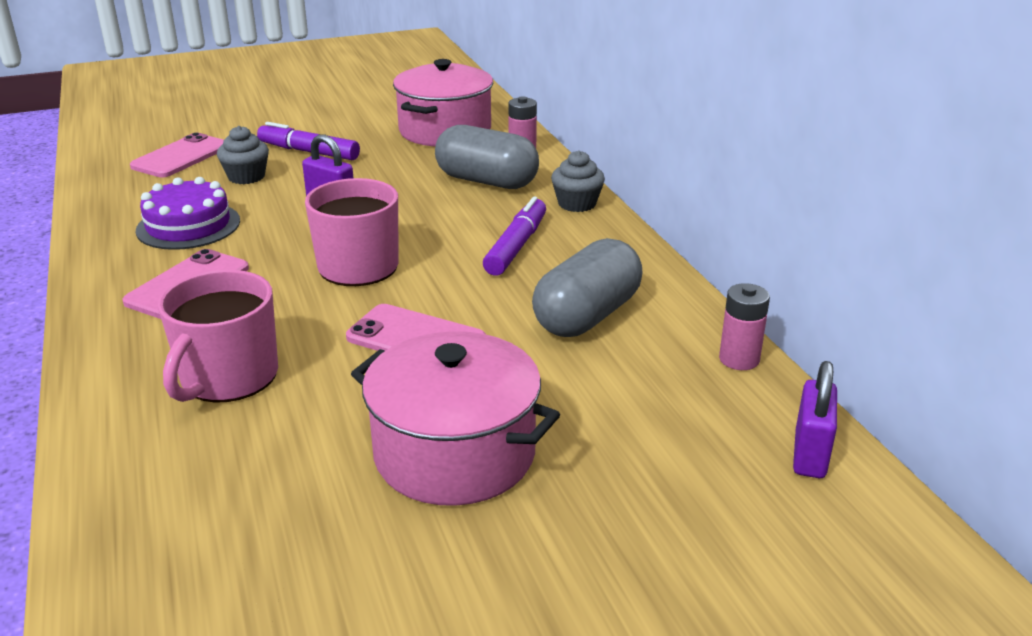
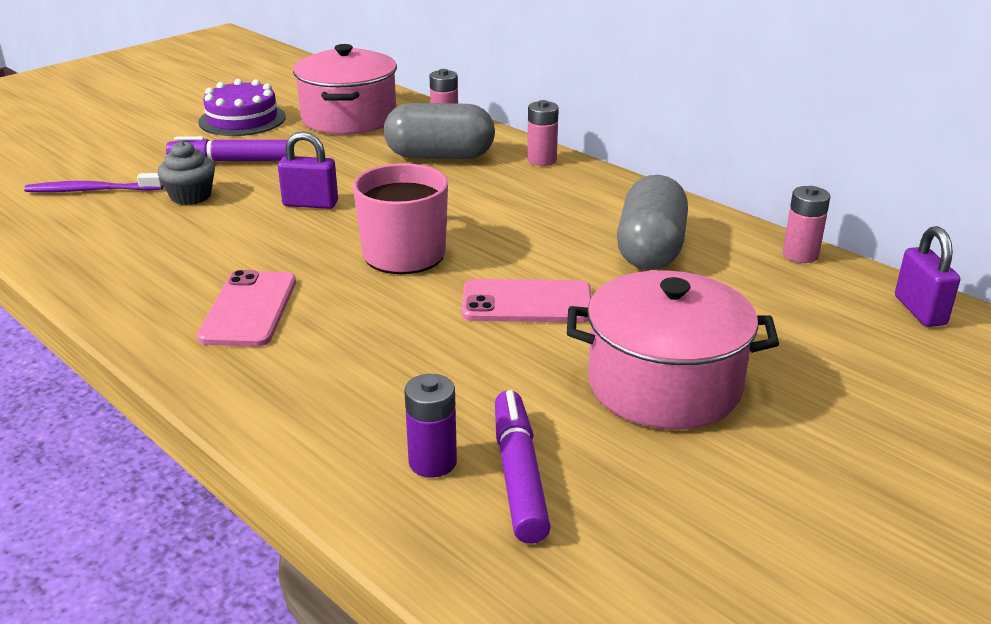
camera: 25 degrees left, 0 degrees up
(181, 156) = (91, 190): pink phone -> purple toothbrush
(183, 461) = (432, 462): none -> purple battery
(188, 225) = (182, 254): purple cake -> purple cake (242, 119)
(228, 377) = (389, 380): pink mug -> none
(516, 246) = (528, 206): purple marker -> purple marker (519, 475)
(577, 204) = (541, 160): grey cupcake -> pink battery

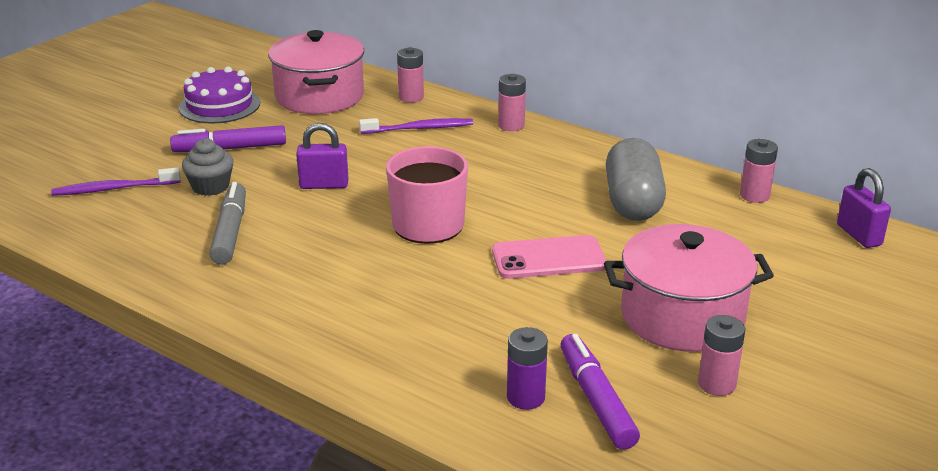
camera: 10 degrees left, 0 degrees up
(187, 243) = (230, 232): none -> grey marker
(248, 309) = (316, 287): pink phone -> none
(440, 156) = (419, 128): grey capsule -> purple toothbrush
(680, 473) = (716, 384): none -> pink battery

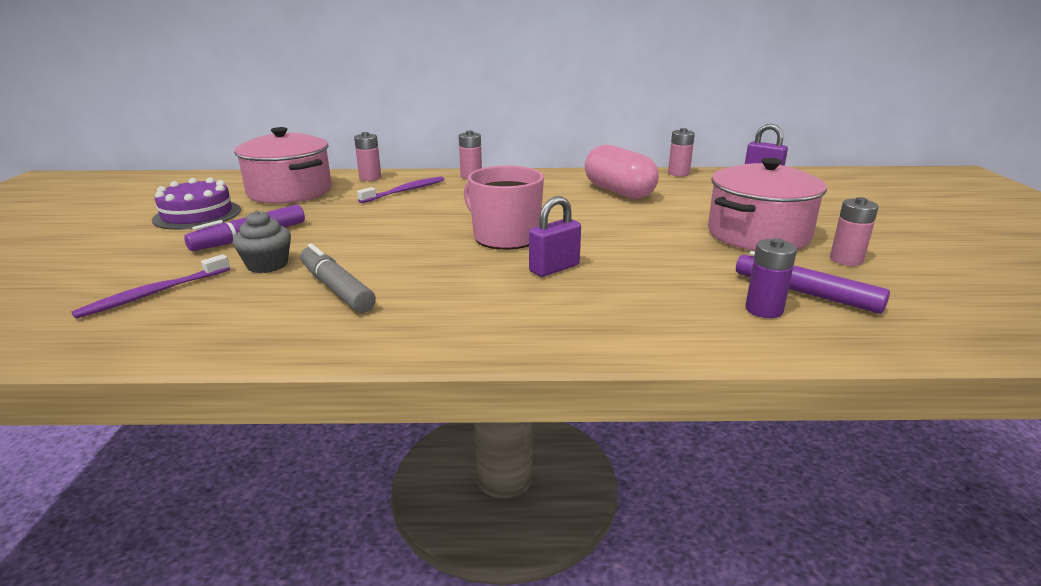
camera: 35 degrees left, 5 degrees down
(324, 185) = (378, 237): purple padlock -> purple padlock (554, 268)
(548, 258) = (623, 231): pink phone -> none
(632, 202) = (618, 192): grey capsule -> pink capsule

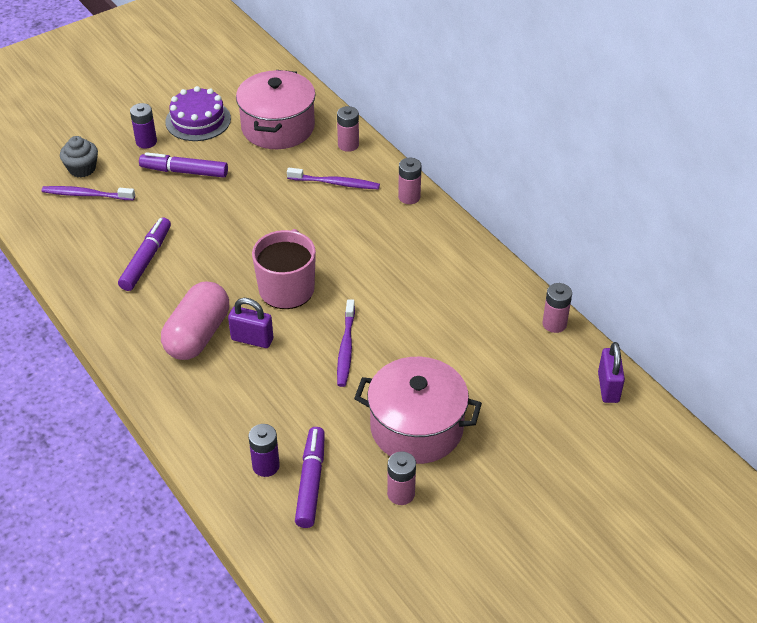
camera: 55 degrees right, 20 degrees up
(161, 242) = (146, 142): none -> purple battery
(267, 265) = (153, 209): grey cupcake -> grey cupcake (82, 169)
(336, 288) = (146, 259): grey marker -> purple marker
(618, 192) = (453, 305): pink capsule -> pink capsule (197, 335)
(622, 235) = (346, 348): none -> purple toothbrush

